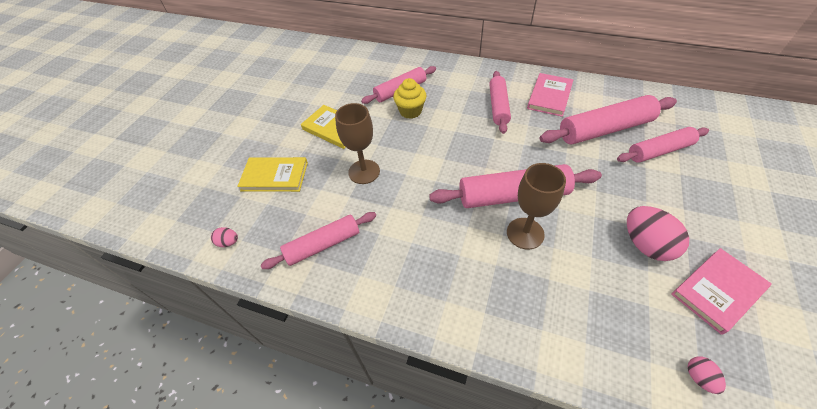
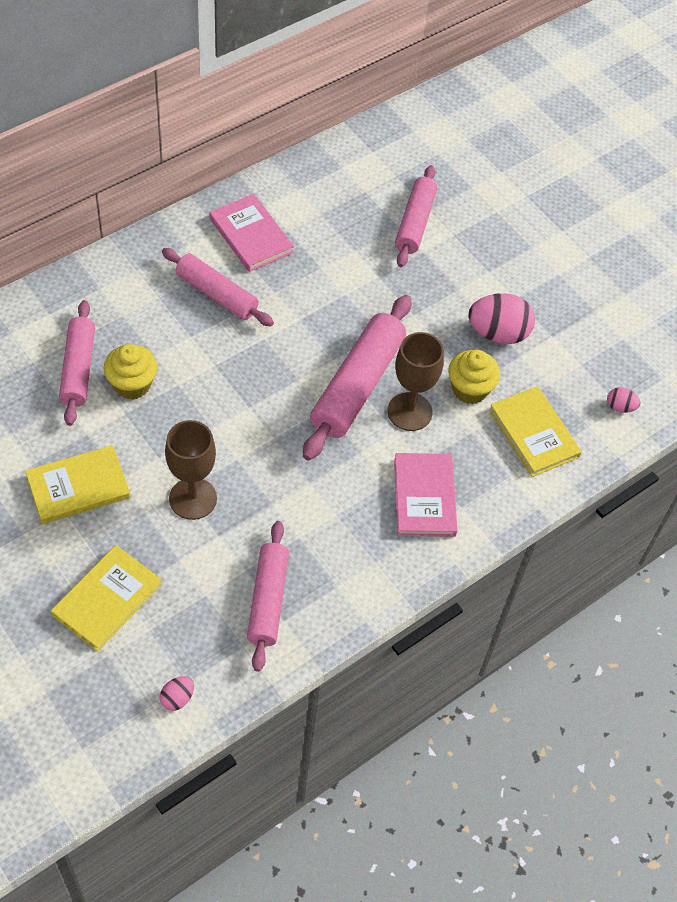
camera: 65 degrees left, 5 degrees up
(581, 256) = (469, 389): none -> yellow cupcake
(596, 323) = (534, 433): none -> yellow book
(604, 129) = (347, 236): pink rolling pin -> none
(717, 291) = (573, 328): pink book -> pink book (424, 497)

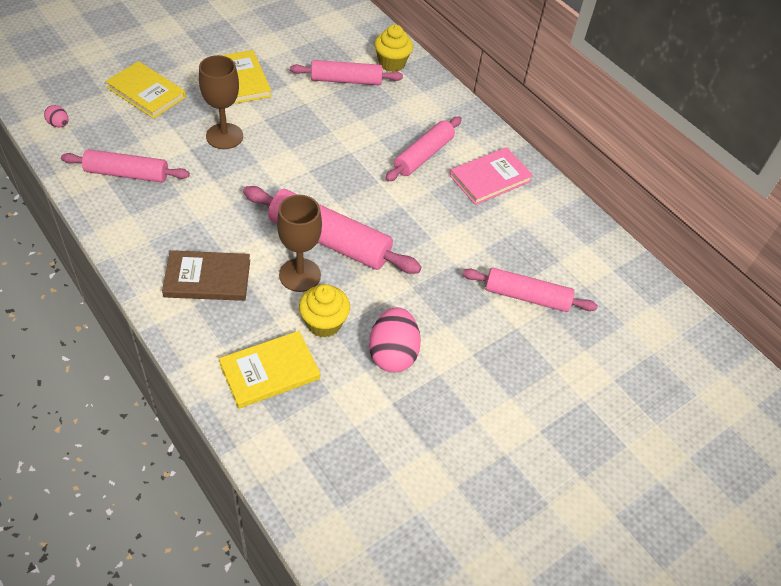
camera: 90 degrees right, 5 degrees down
(132, 384) = (331, 107): yellow cupcake -> yellow cupcake (391, 63)
(424, 497) = (207, 278): pink book -> brown book
(620, 407) = (299, 457): pink egg -> none

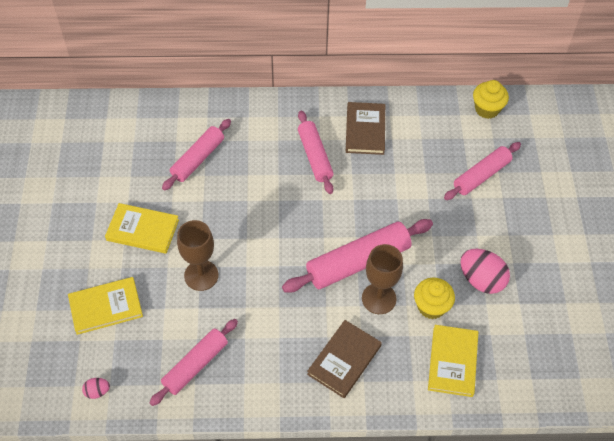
camera: 50 degrees left, 5 degrees up
(391, 63) = (201, 118): yellow cupcake -> yellow cupcake (487, 109)
(490, 178) = (365, 130): pink book -> brown book

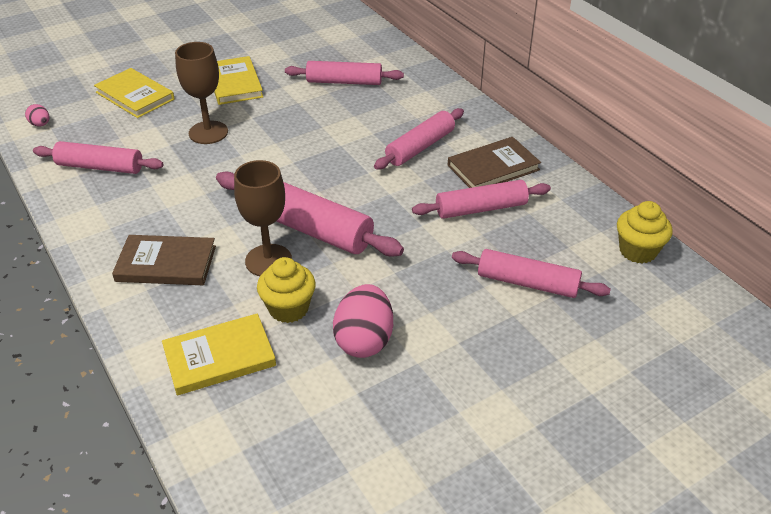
camera: 60 degrees right, 15 degrees down
(401, 160) = (481, 208): none -> pink rolling pin

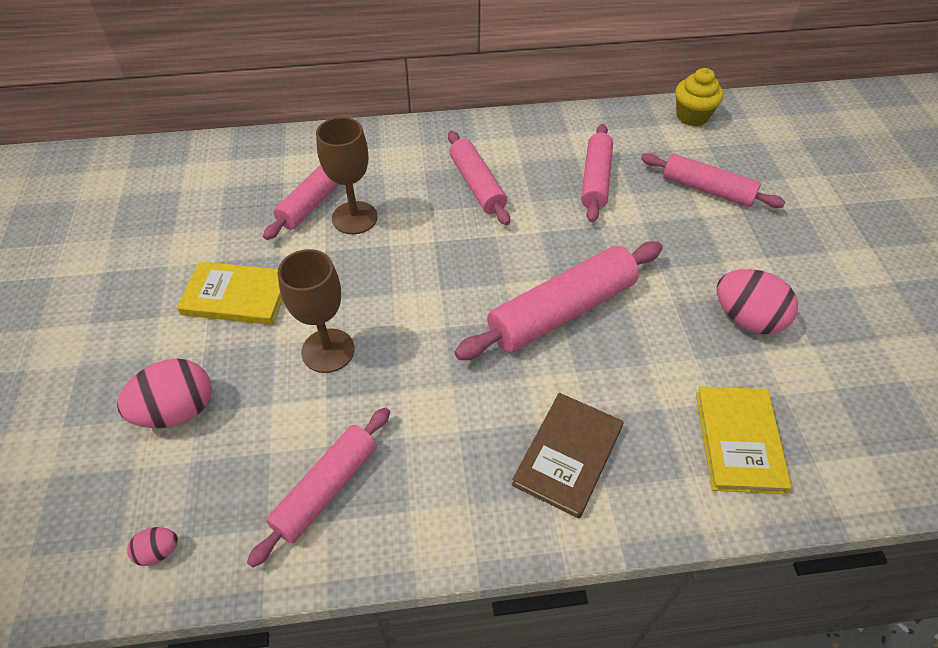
camera: 65 degrees left, 10 degrees up
(135, 96) = (177, 411): yellow book -> pink egg
(268, 260) = (603, 358): brown goblet -> brown goblet (354, 218)
(288, 308) = (684, 363): yellow cupcake -> none
(493, 167) = (539, 150): brown book -> none
(527, 283) = (707, 189): pink rolling pin -> pink rolling pin turned 75 degrees clockwise

